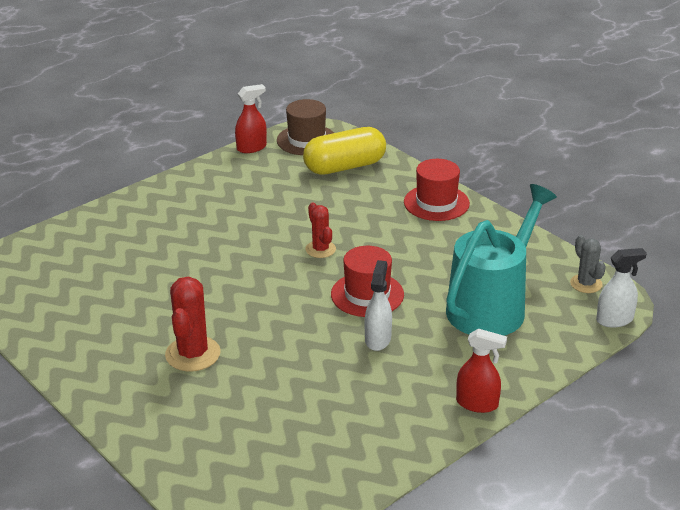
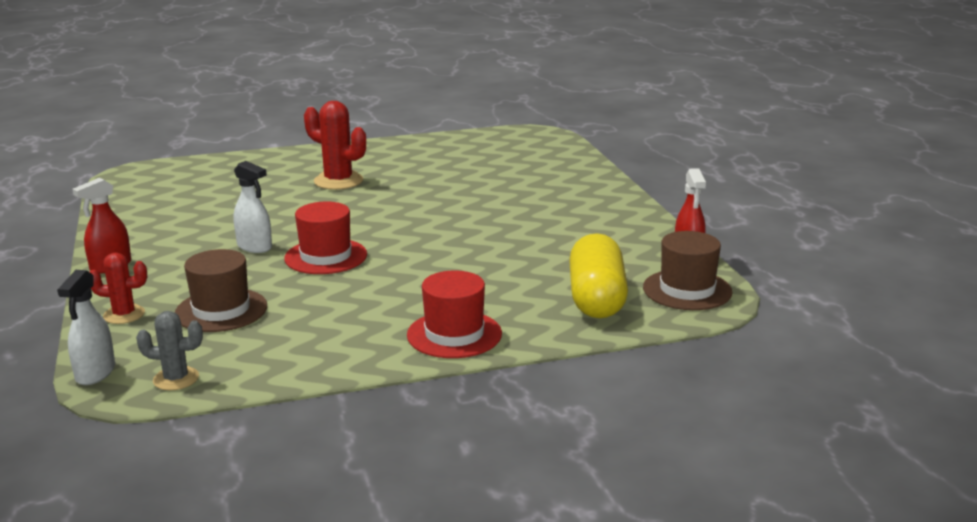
camera: 115 degrees right, 10 degrees down
(320, 249) = (429, 251): red cactus -> red cactus (124, 315)
(491, 306) = (221, 310): turquoise watering can -> brown hat

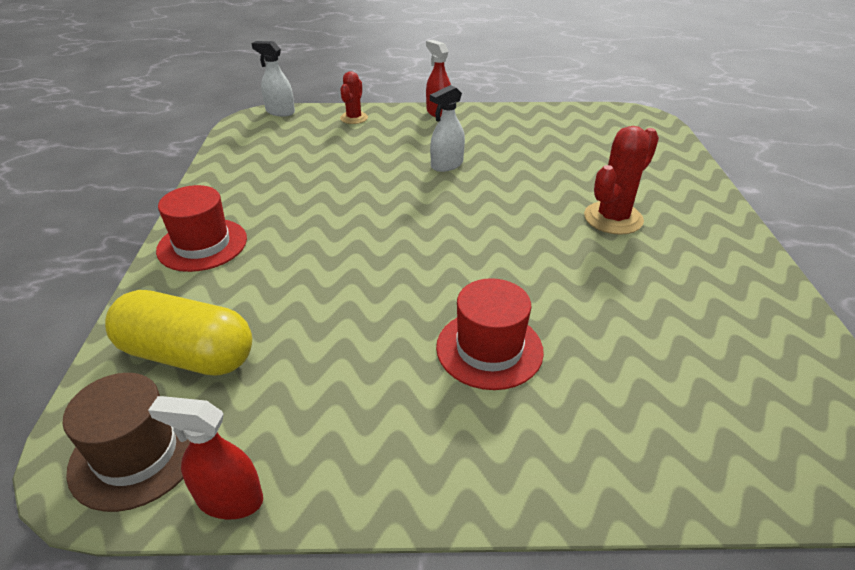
camera: 105 degrees right, 15 degrees up
(176, 379) = (248, 133): grey cactus -> none
(221, 310) = (334, 149): brown hat -> none
(325, 256) = (407, 196): red hat -> red hat (489, 349)

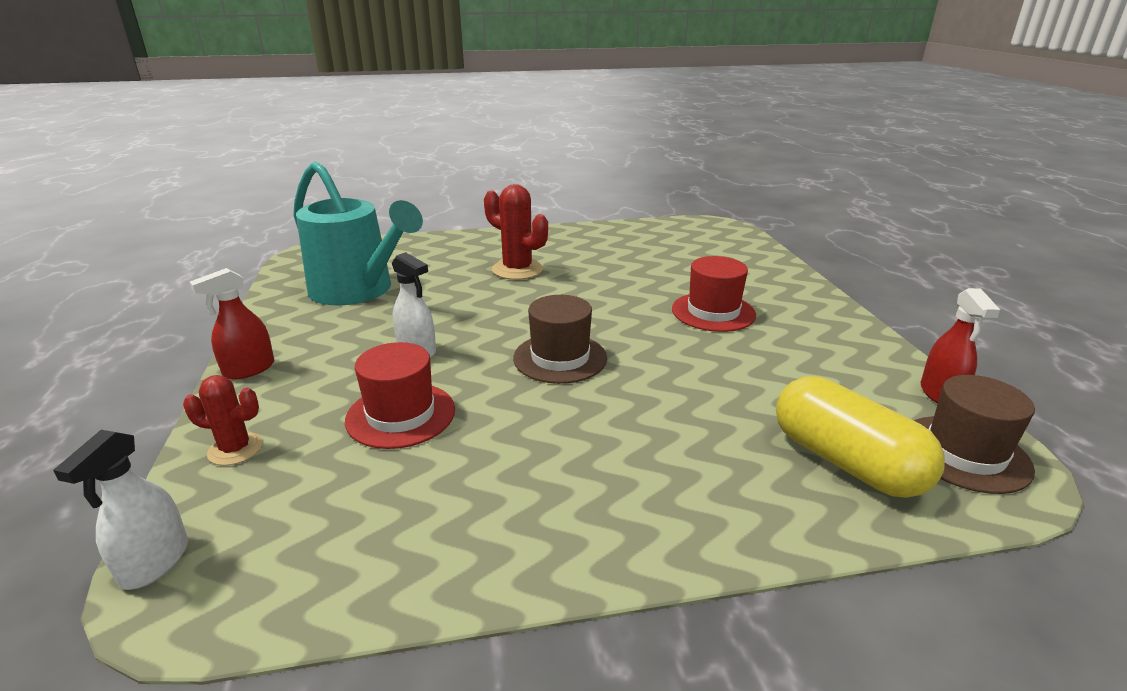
camera: 100 degrees left, 10 degrees down
(187, 355) = (846, 462): yellow capsule -> yellow capsule turned 45 degrees counterclockwise
(202, 244) = (661, 519): red hat -> red hat (401, 415)
(414, 227) = (560, 358): none -> brown hat
(558, 139) = (357, 290): none -> turquoise watering can

